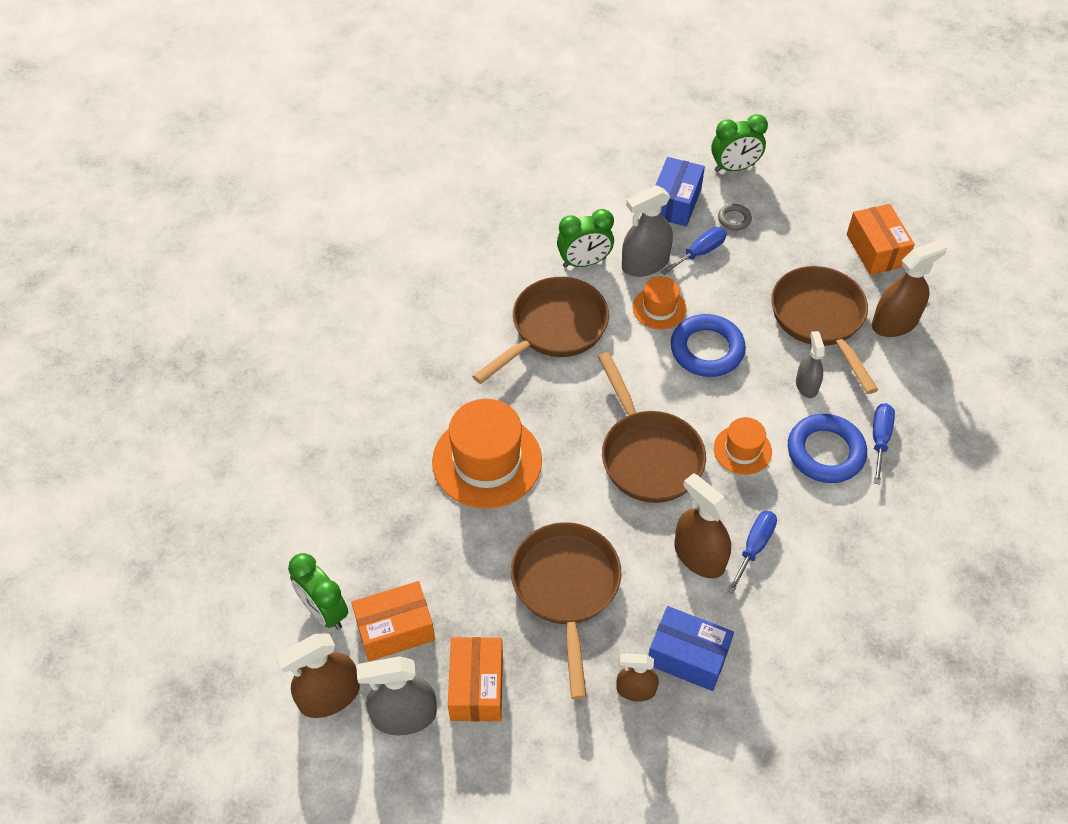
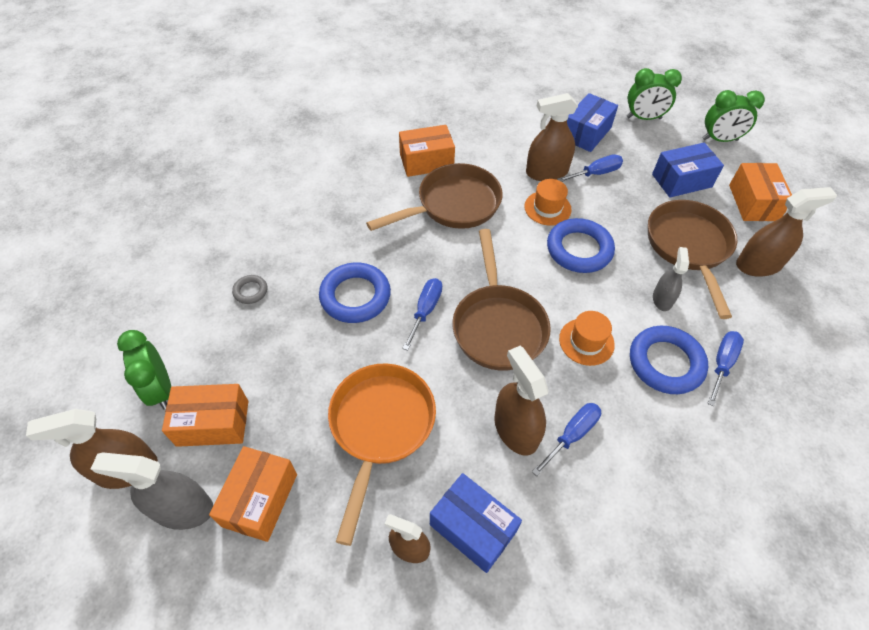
camera: 15 degrees right, 0 degrees up
(487, 461) = (355, 296): orange hat -> blue ring
(504, 281) = (426, 161): none -> orange box
(566, 589) = (380, 427): brown pan -> orange pan
(567, 458) = (425, 310): none -> blue screwdriver
(584, 262) = (496, 161): green clock -> green clock (720, 140)
(645, 263) = (546, 172): grey spray bottle -> brown spray bottle
(734, 219) = (633, 154): grey ring -> grey ring (250, 291)
(795, 240) = (681, 181): none -> blue box

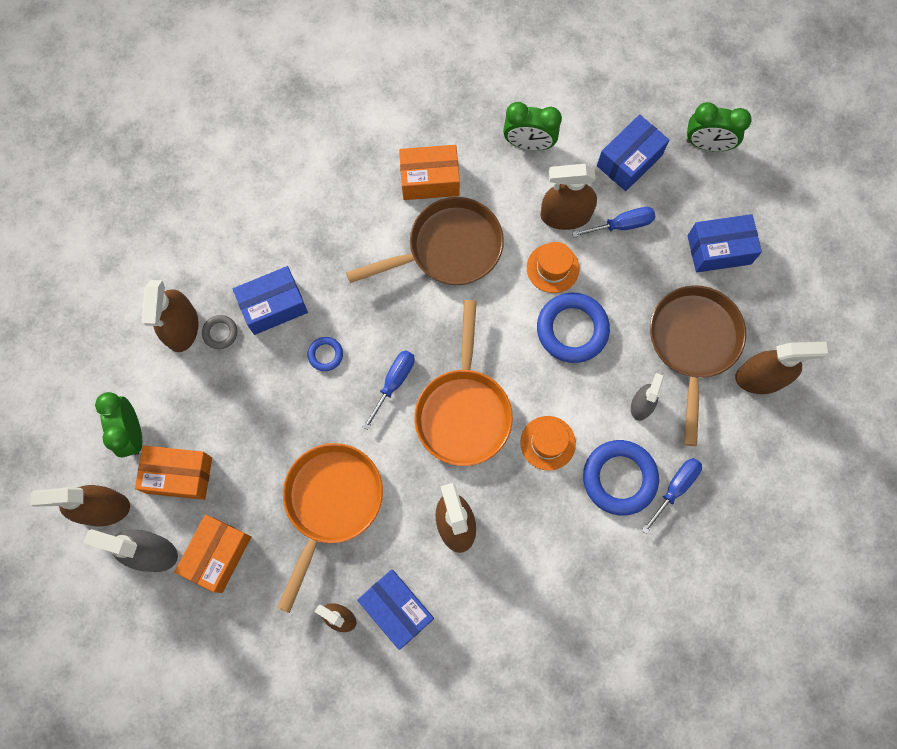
camera: 10 degrees right, 20 degrees up
(212, 291) = (182, 327): none -> brown spray bottle
(300, 264) = (273, 306): none -> blue box
(355, 296) = (325, 355): blue ring -> blue ring, size x0.49
(498, 325) = (463, 411): brown pan -> orange pan
(572, 435) = (506, 538): blue screwdriver -> none
(720, 140) = (788, 192): green clock -> green clock (529, 144)
(753, 202) = (790, 293): orange box -> none

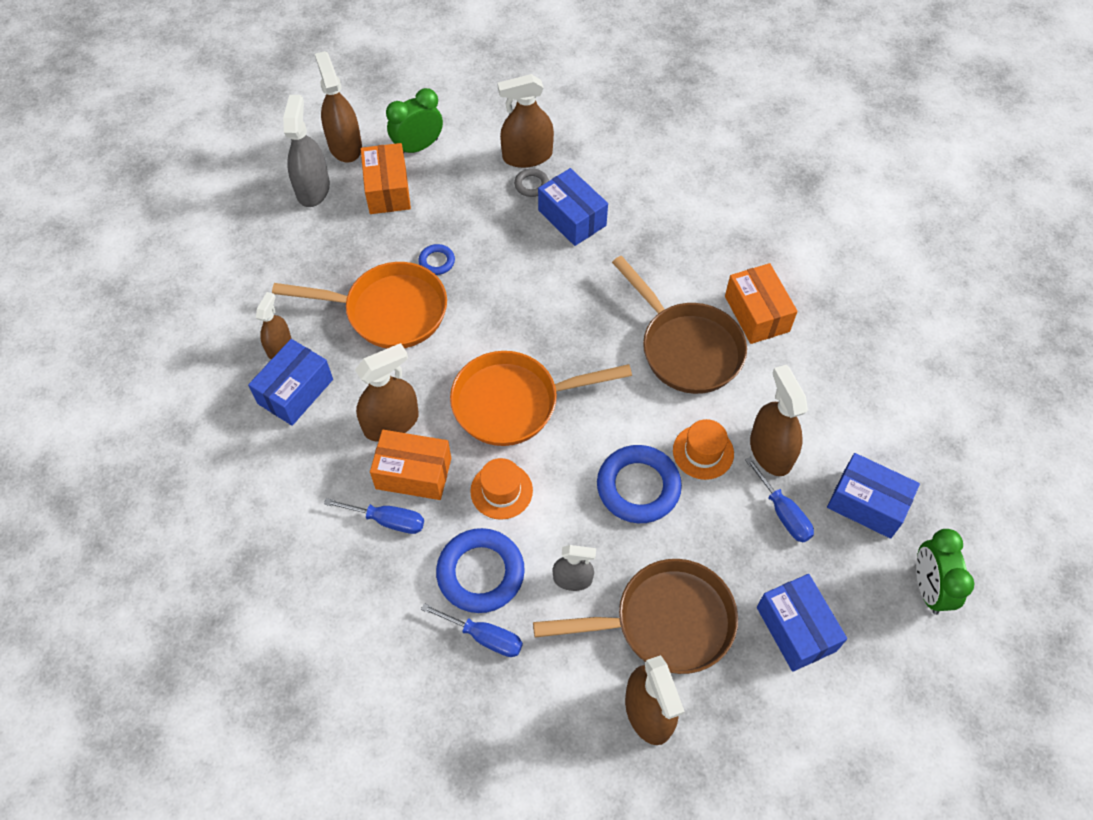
camera: 75 degrees right, 15 degrees down
(218, 555) = (320, 236): orange box -> orange box (413, 473)
(325, 355) = (536, 271): blue ring -> blue ring (437, 261)
(394, 382) = (525, 334): blue screwdriver -> blue screwdriver (387, 520)
(529, 144) = (840, 396): green clock -> none

